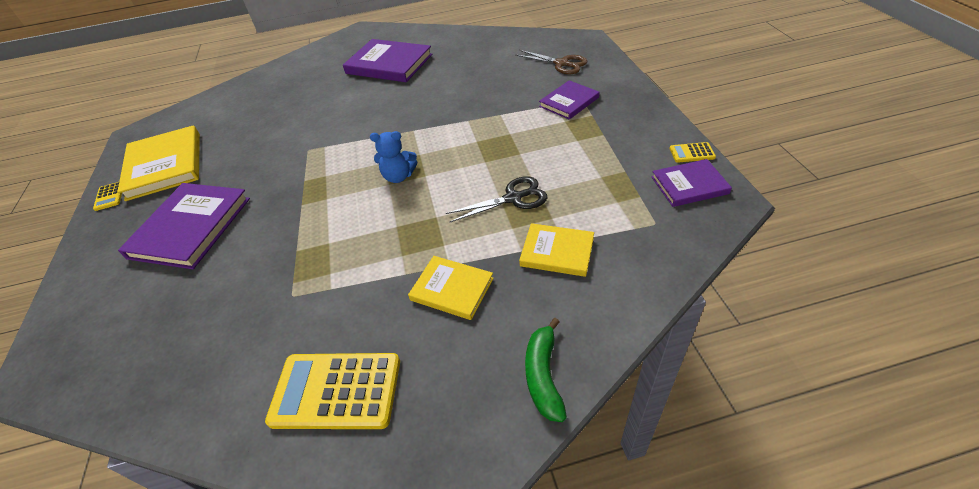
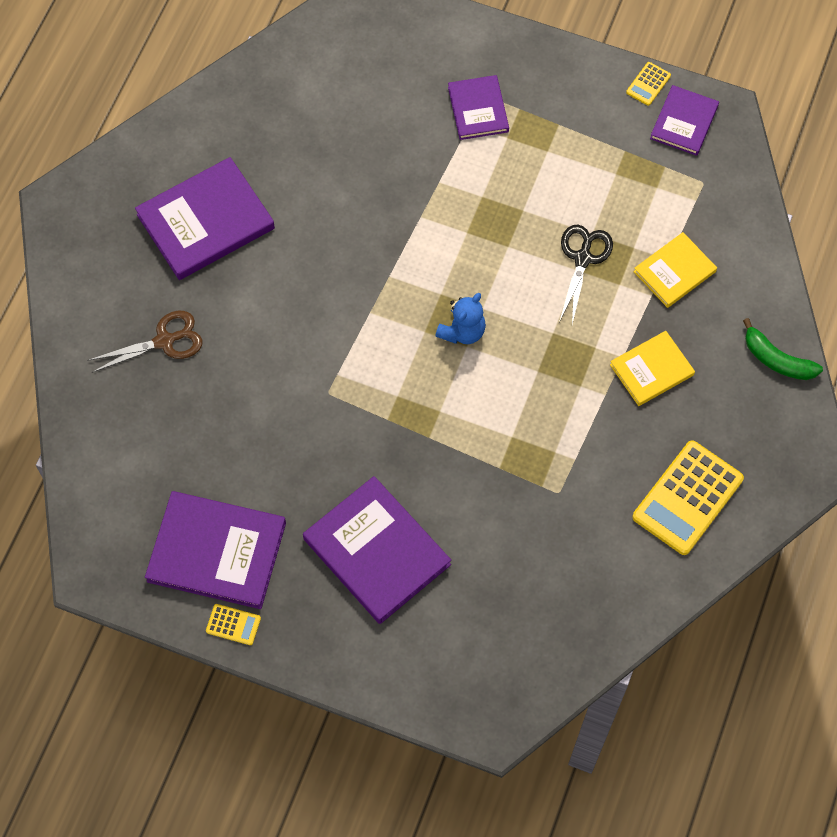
camera: 60 degrees left, 20 degrees up
(165, 165) = (217, 552): yellow book -> purple book
(561, 64) = (396, 60): brown scissors -> brown scissors (164, 341)

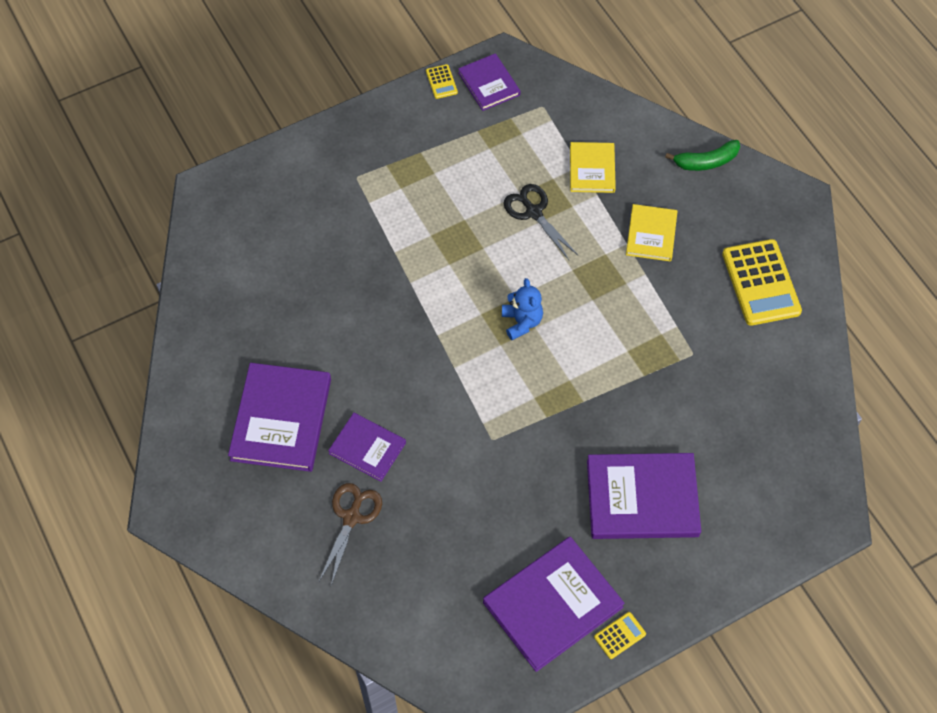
camera: 50 degrees left, 5 degrees down
(478, 109) = (362, 189): purple book -> purple book (367, 448)

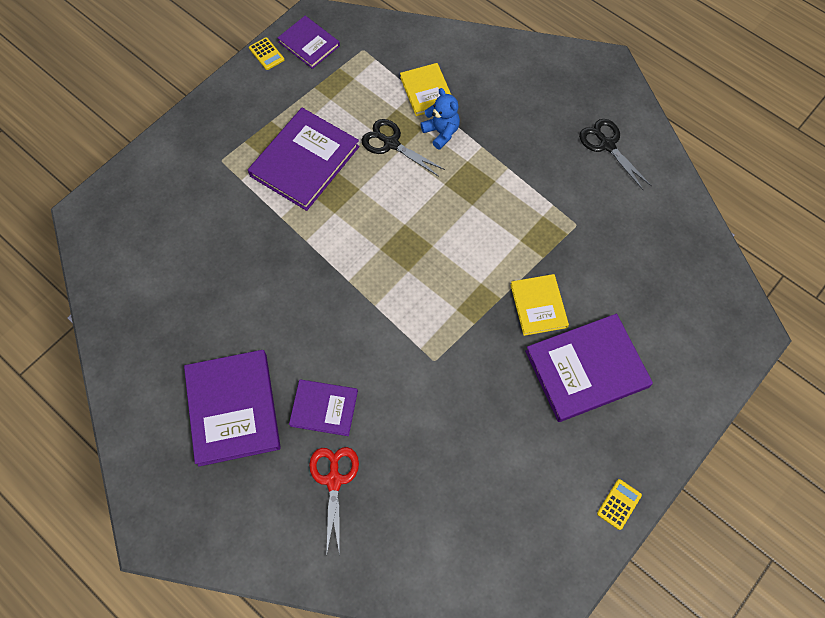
camera: 20 degrees left, 5 degrees up
(351, 517) = (334, 480): brown scissors -> red scissors
(521, 322) = (419, 244): blue teddy bear -> blue teddy bear (441, 132)
(552, 605) = (549, 497): purple book -> purple book (304, 161)
(651, 234) = (499, 132): yellow book -> yellow book (538, 306)
(706, 161) = (519, 56): green banana -> none
(761, 283) = (607, 145): yellow calculator -> black scissors

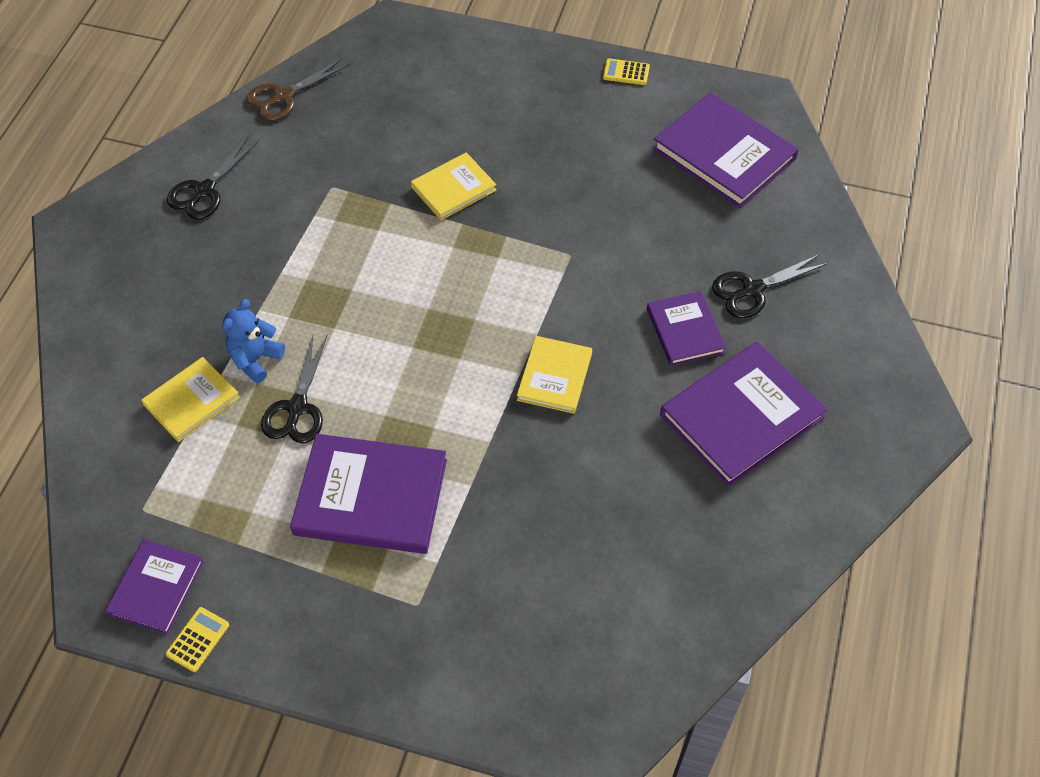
camera: 115 degrees left, 10 degrees down
(333, 301) = (554, 377): none -> yellow book
(334, 480) = (752, 290): red scissors -> black scissors
(586, 369) = (504, 130): purple book -> purple book (724, 154)
(688, 223) = (283, 97): none -> brown scissors

